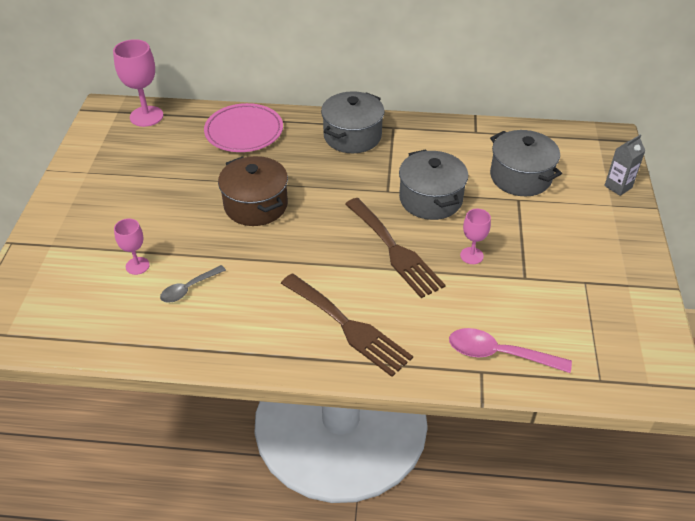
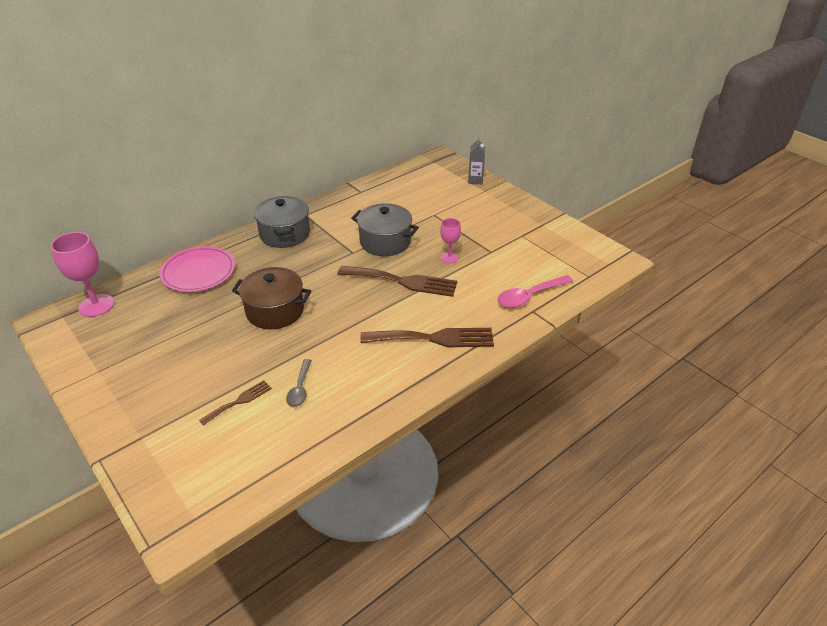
camera: 45 degrees left, 5 degrees down
(137, 266) = (239, 401): pink goblet -> brown fork
(520, 177) = (419, 202): grey pot -> none

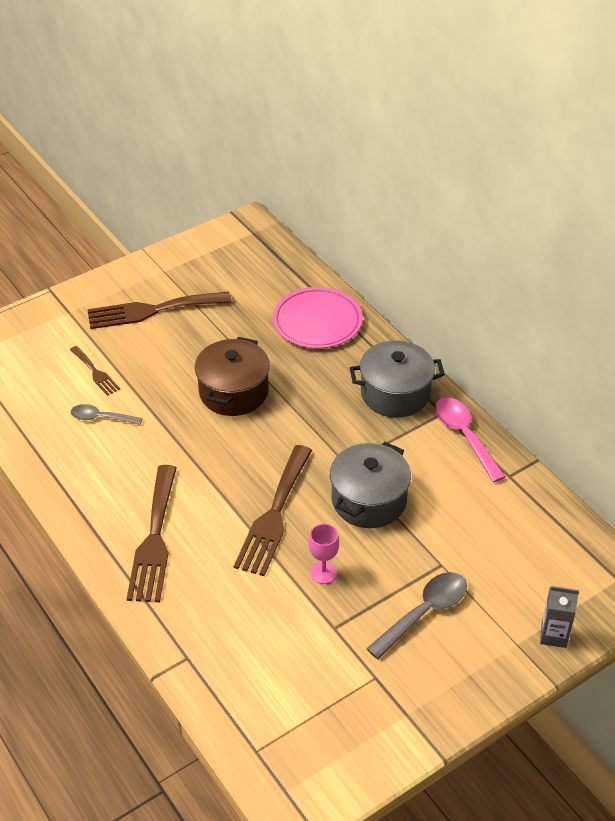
camera: 95 degrees right, 5 degrees up
(96, 305) = (267, 252): pink goblet -> none
(157, 372) = (152, 310): none -> brown fork
(471, 220) = (424, 612): none -> grey spoon
(529, 296) = (219, 659): pink spoon -> pink spoon (464, 436)

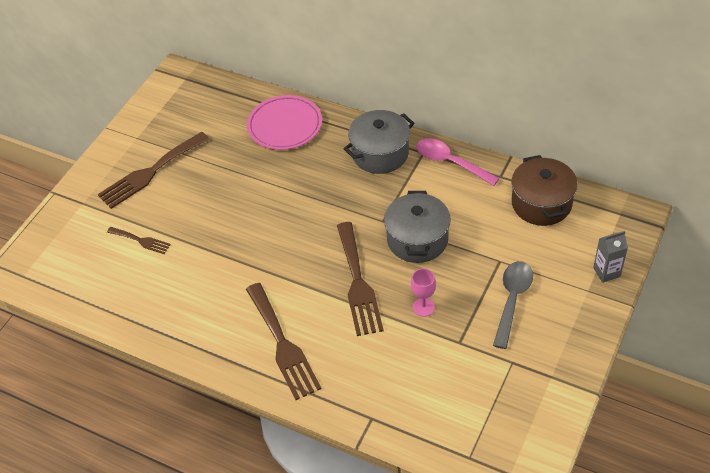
camera: 25 degrees left, 5 degrees up
(101, 418) = (172, 273): grey spoon -> none
(233, 392) = (261, 206): brown pot -> brown pot (541, 203)

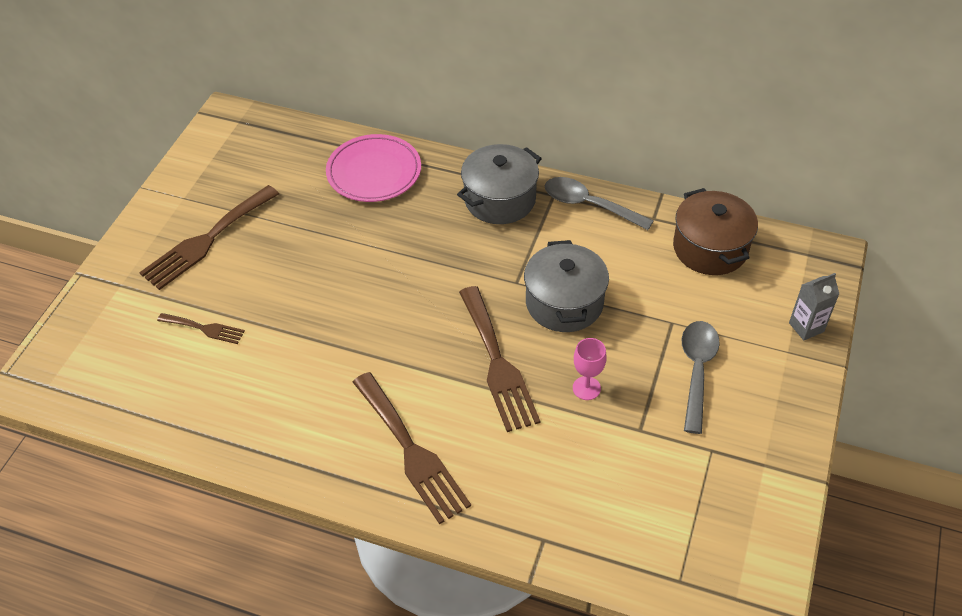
camera: 10 degrees left, 0 degrees up
(450, 162) = (589, 205): pink spoon -> grey spoon

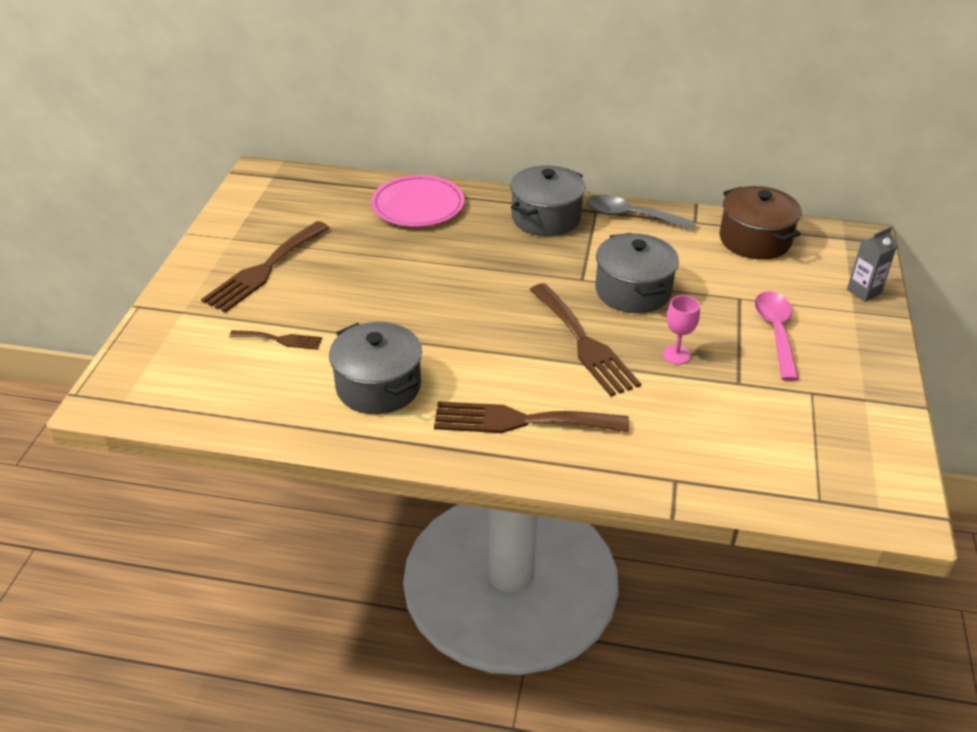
camera: 10 degrees left, 10 degrees down
(285, 395) = (378, 386): none -> grey pot
(411, 451) = (520, 421): brown fork -> brown fork turned 135 degrees clockwise
(697, 371) = (776, 333): grey spoon -> pink spoon

